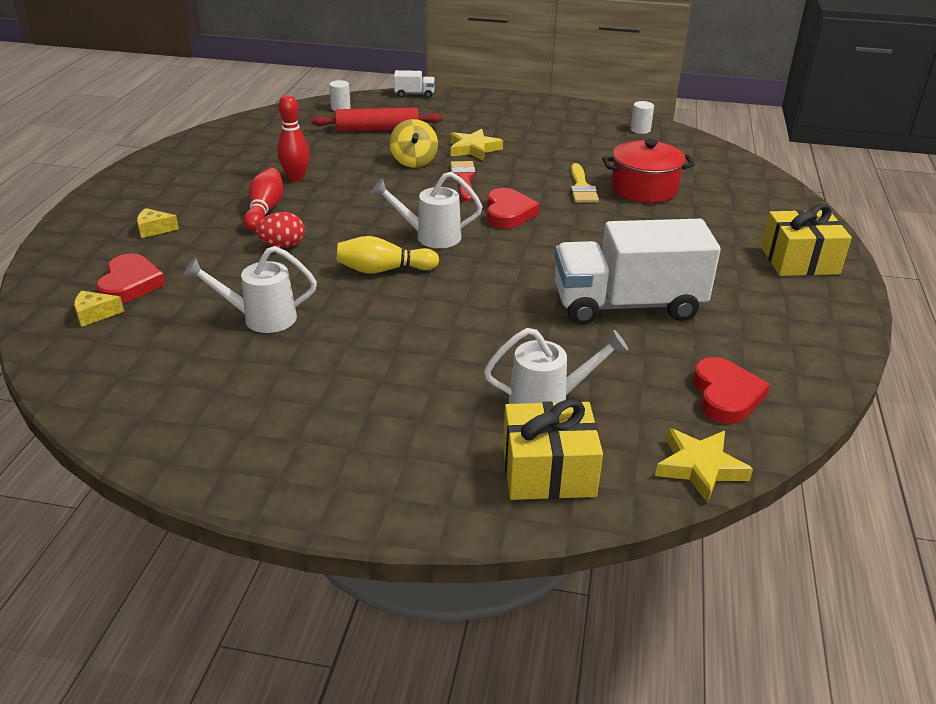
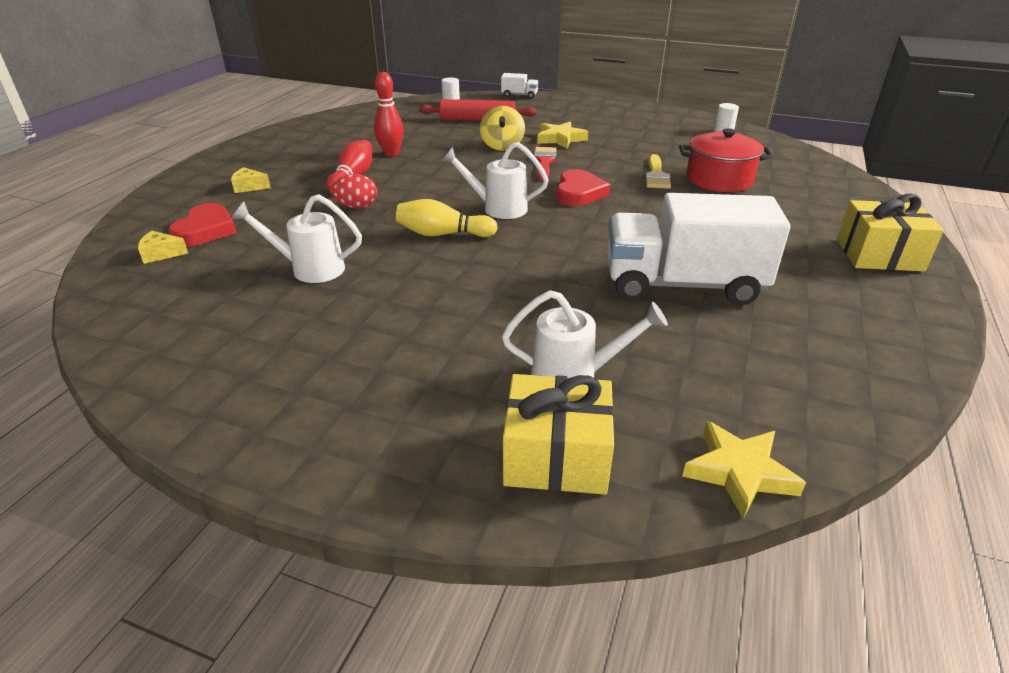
camera: 10 degrees right, 0 degrees up
(725, 395) = (781, 390): red heart -> none

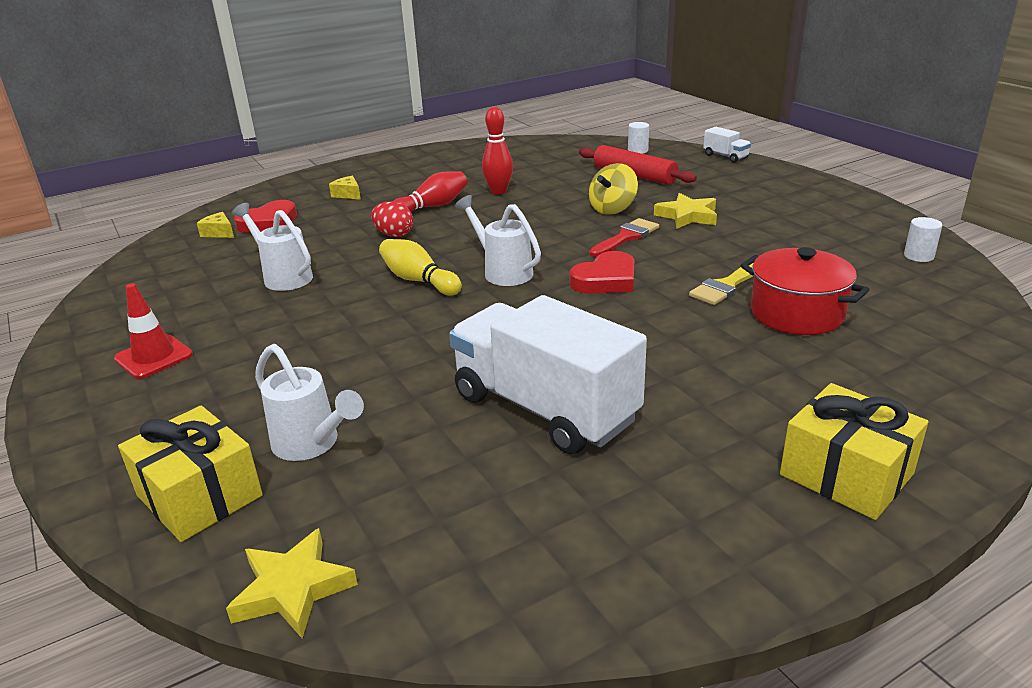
camera: 40 degrees right, 5 degrees down
(298, 379) = (154, 357): none -> red traffic cone

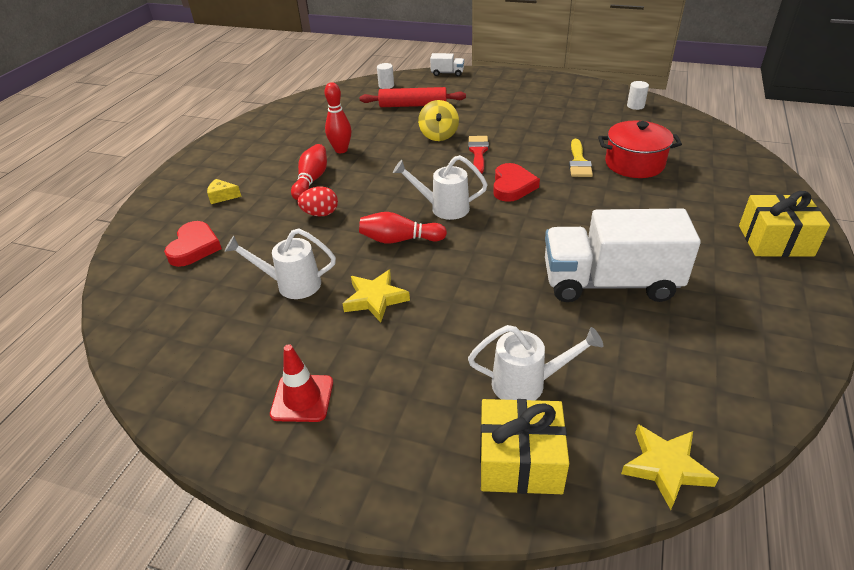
camera: 40 degrees left, 10 degrees up
(219, 233) = (161, 275): yellow cheese -> none
(419, 281) = (399, 240): yellow bowling pin -> red bowling pin
(687, 216) = (490, 124): yellow star -> yellow star (375, 299)

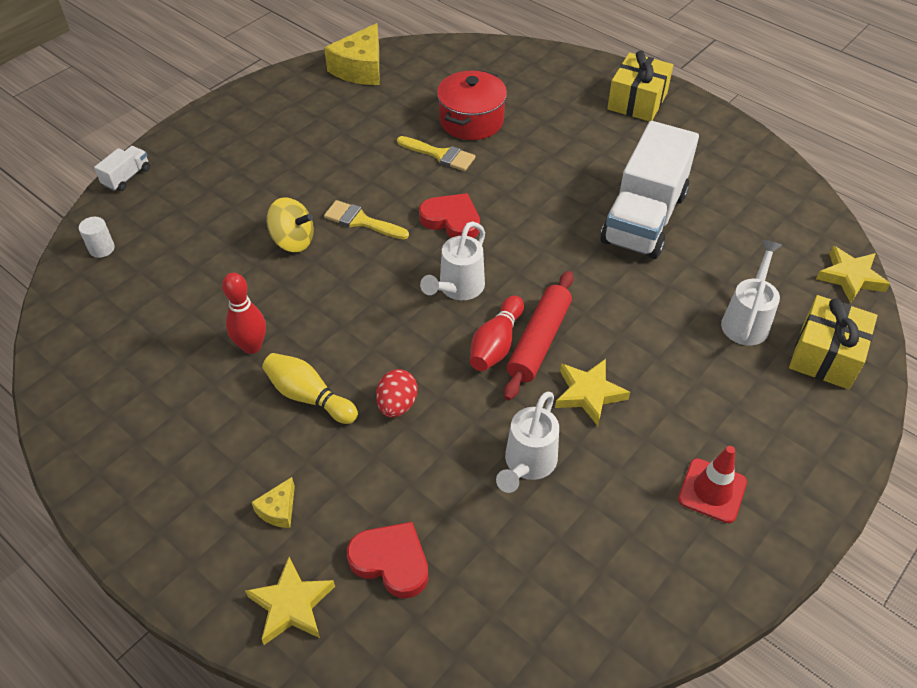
camera: 70 degrees left, 10 degrees up
(157, 221) = (291, 605): none -> yellow star
(311, 180) = (309, 397): red bowling pin -> yellow bowling pin
(413, 105) = (190, 239): red rolling pin -> red rolling pin (539, 341)
(478, 152) = (361, 221): red brush -> yellow brush
(635, 106) = (360, 69): white cylinder -> yellow cheese

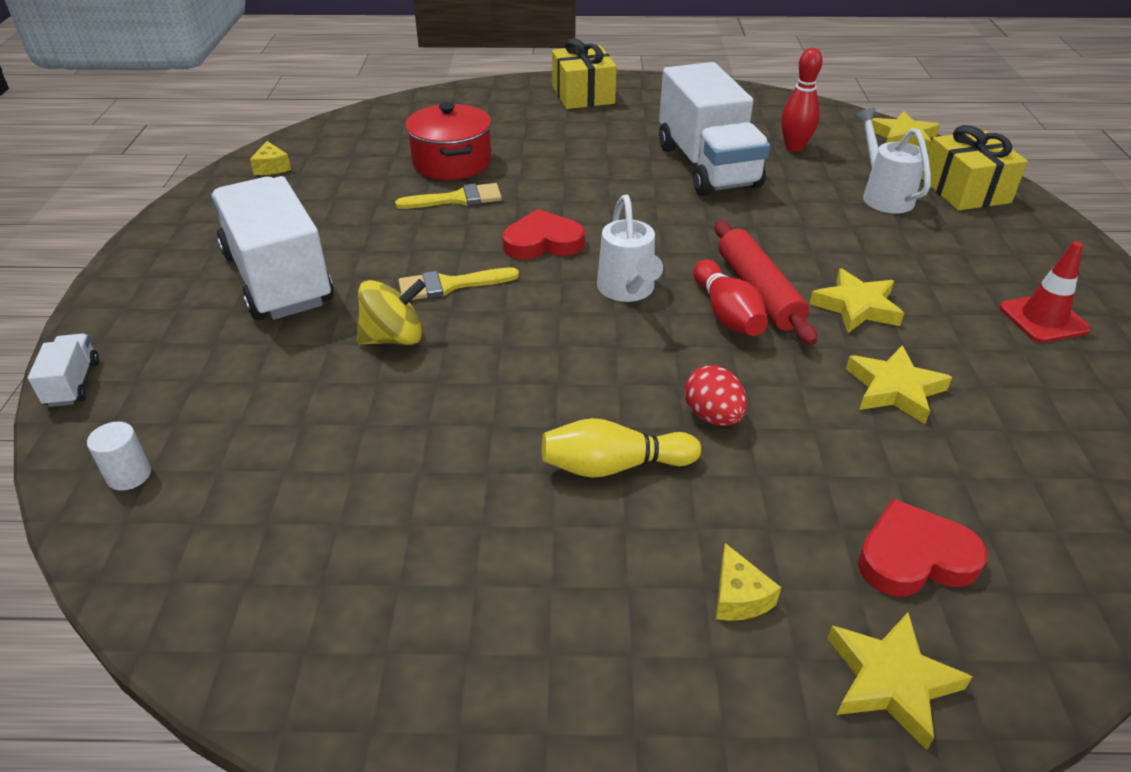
camera: 40 degrees left, 10 degrees down
(252, 346) = (481, 459): red bowling pin -> red bowling pin (794, 147)
(278, 162) = (278, 279): none -> white truck
(360, 69) = (272, 167): yellow cheese -> yellow cheese, size x0.48
(527, 464) = (894, 389): white watering can -> yellow star

